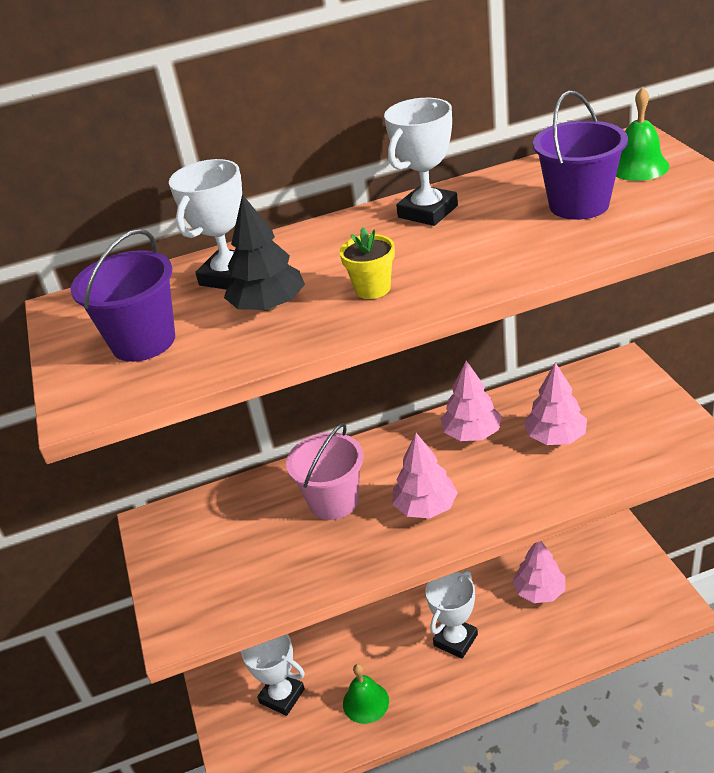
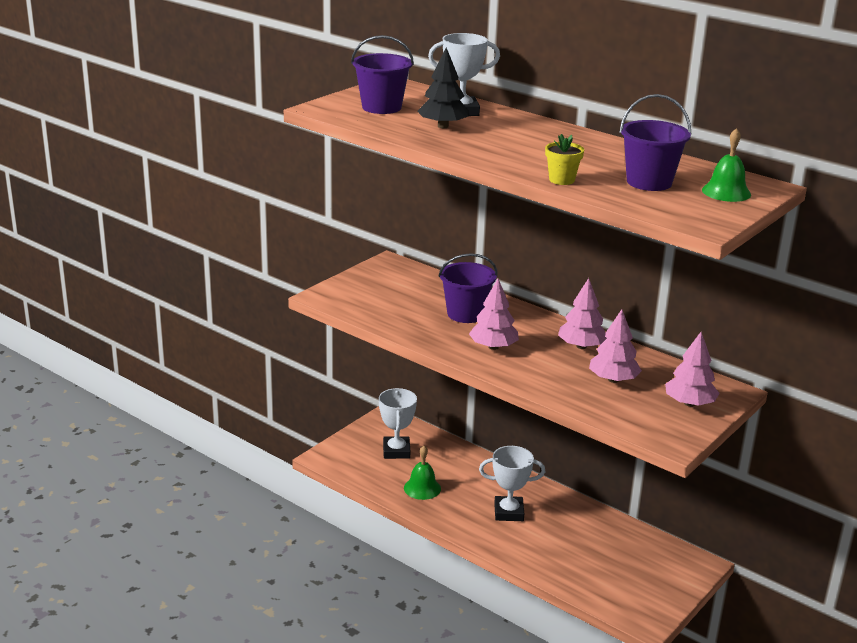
camera: 50 degrees right, 10 degrees down
(333, 501) = (466, 314): pink bucket -> purple bucket
(372, 289) = (487, 146): yellow flower pot -> yellow flower pot (561, 180)
(427, 212) = (589, 143): white trophy -> none
(539, 591) = (592, 541): pink tree -> pink tree (689, 403)

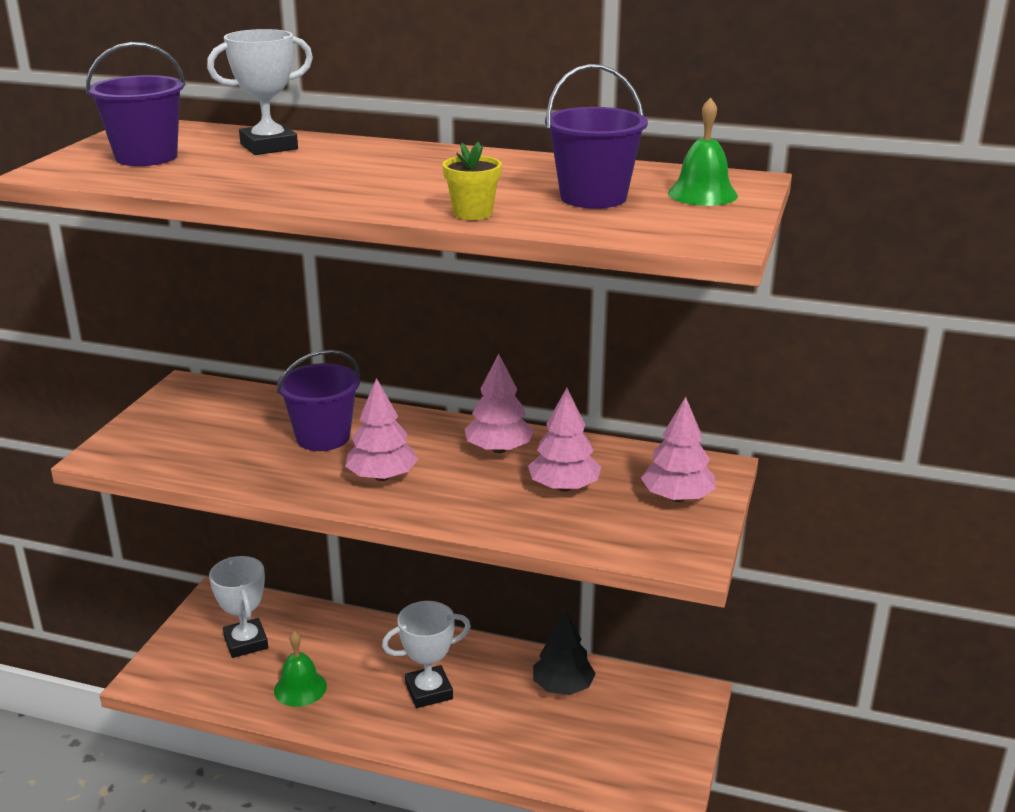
camera: 20 degrees left, 0 degrees up
(443, 126) = (253, 169): black tree -> black tree (562, 686)

